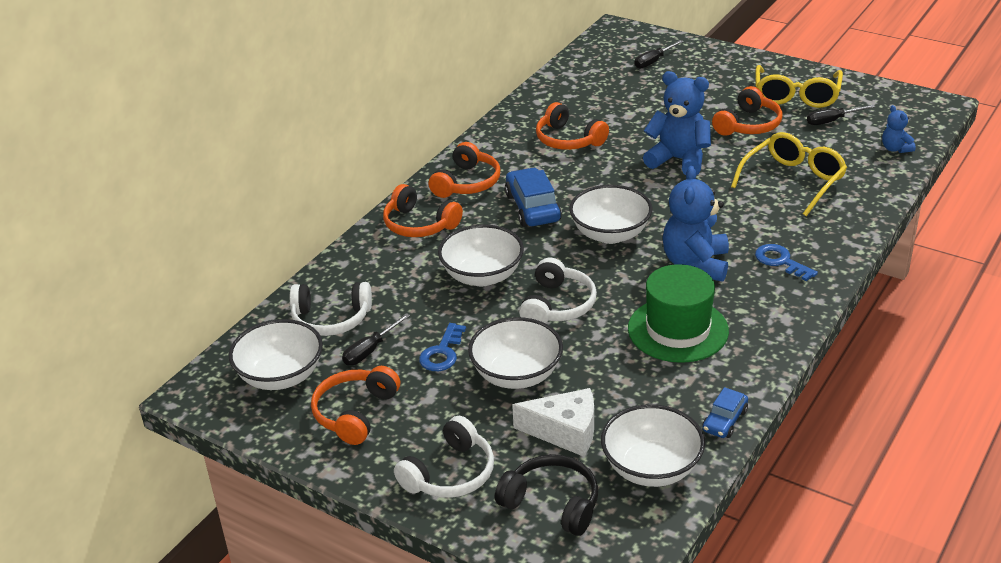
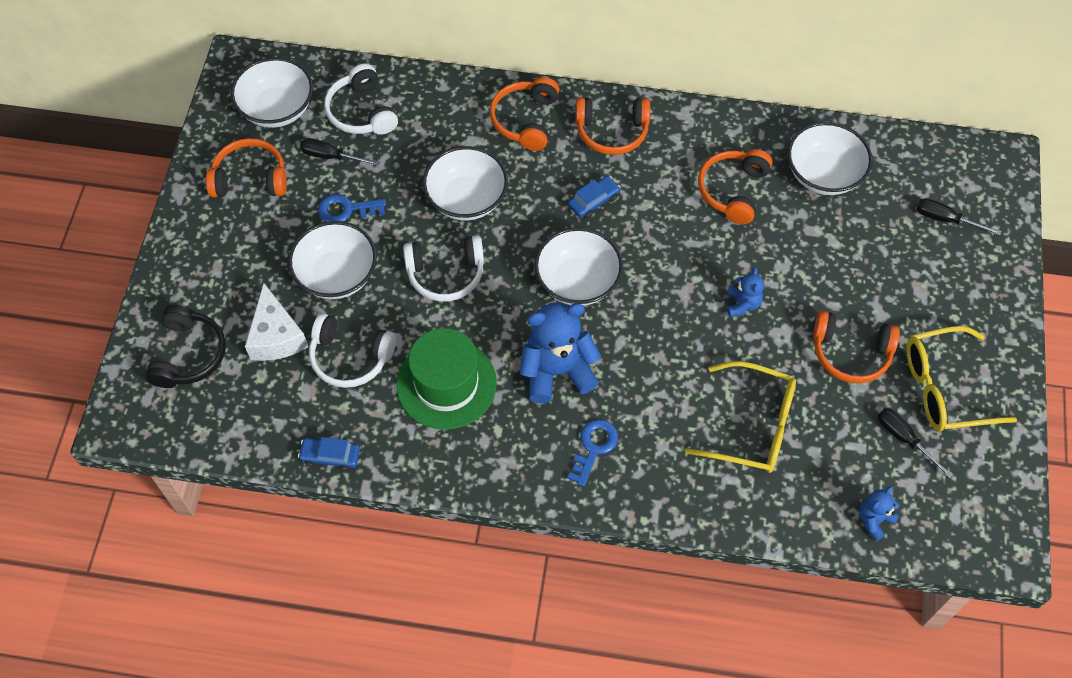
camera: 65 degrees right, 25 degrees up
(450, 473) = (201, 271): white headphones -> white headphones (350, 357)
(532, 207) = (593, 201): blue car -> blue car, size x0.58
(651, 468) = (251, 415): white bowl -> white bowl (823, 175)
(678, 160) = (742, 304): blue teddy bear -> blue teddy bear, size x0.50

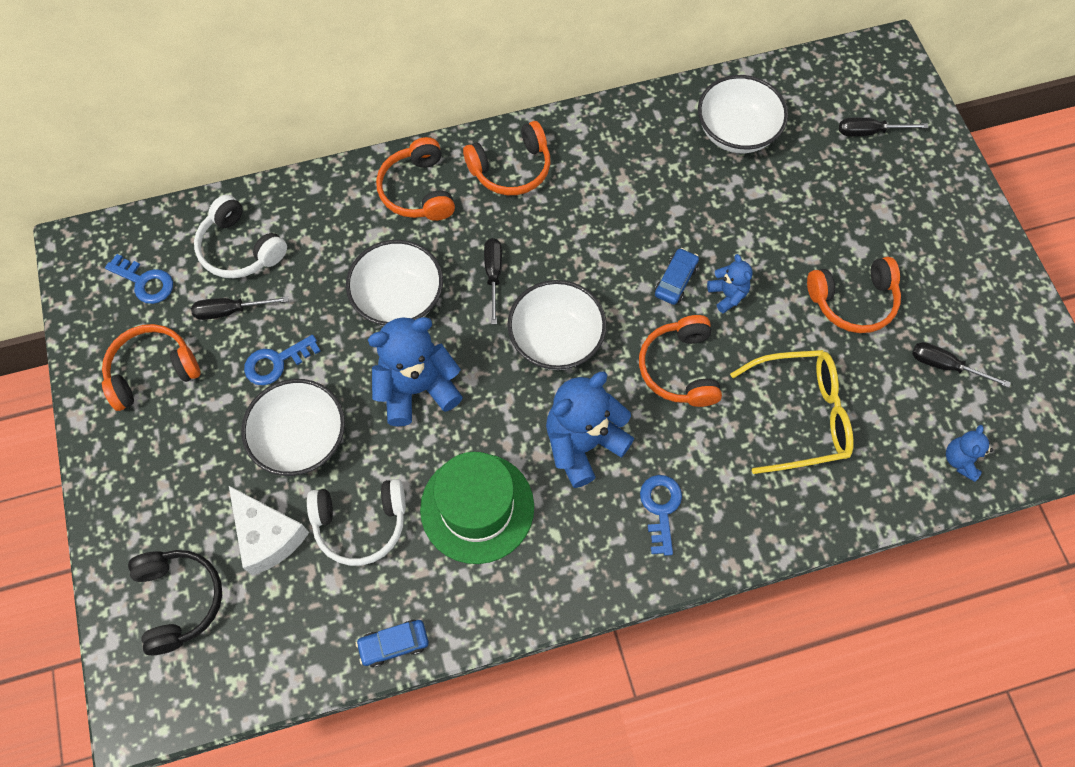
camera: 25 degrees left, 5 degrees up
(277, 109) = (145, 282): white bowl -> blue key
(446, 274) = (417, 388): white headphones -> blue teddy bear
(552, 211) = (493, 275): none -> black screwdriver
(593, 201) = (529, 248): blue car -> blue car (675, 280)
(733, 190) = (660, 182): orange headphones -> orange headphones (680, 368)
(944, 388) = (954, 299): yellow glasses -> none

